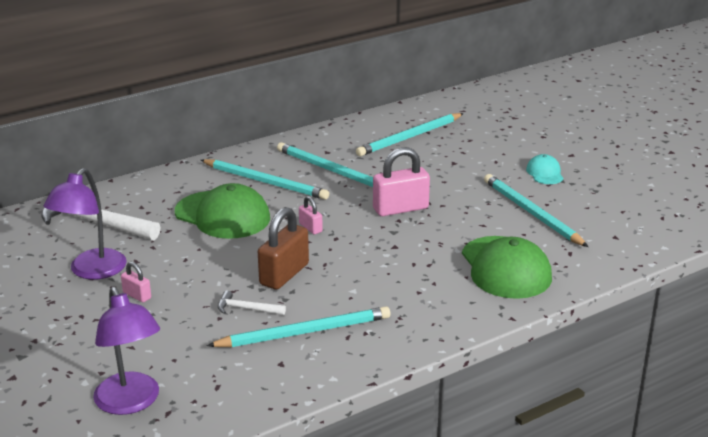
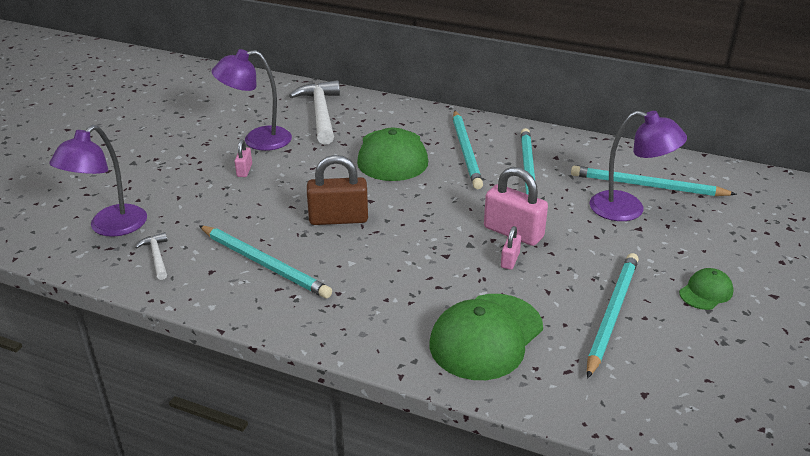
camera: 55 degrees right, 5 degrees up
(246, 309) = (272, 223): white hammer -> white hammer (157, 256)
(310, 228) = (423, 201): pink padlock -> pink padlock (510, 260)
(428, 156) = (628, 209): none -> purple lamp
(544, 173) = (706, 292): turquoise cap -> green cap

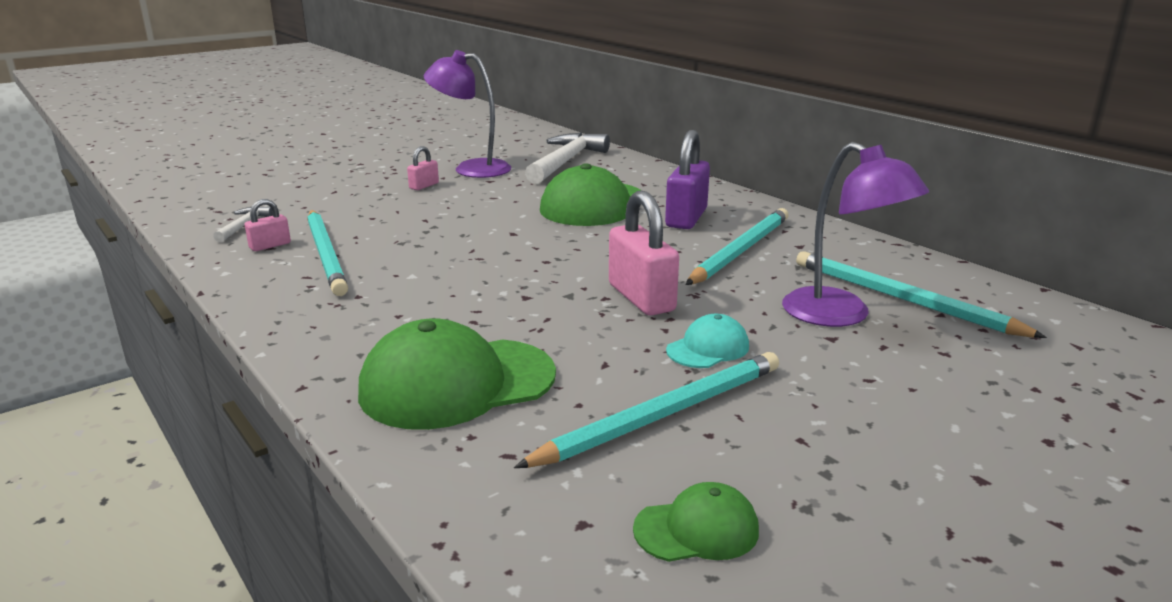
camera: 30 degrees right, 10 degrees down
(110, 227) = (243, 198): purple lamp -> none
(338, 219) = (456, 239): brown padlock -> none
(466, 151) = (686, 218): turquoise pencil -> purple padlock
(510, 260) = (598, 321): pink padlock -> pink padlock (270, 246)
(587, 259) = (708, 348): none -> turquoise cap
(706, 292) = (853, 436): green cap -> green cap (696, 529)

